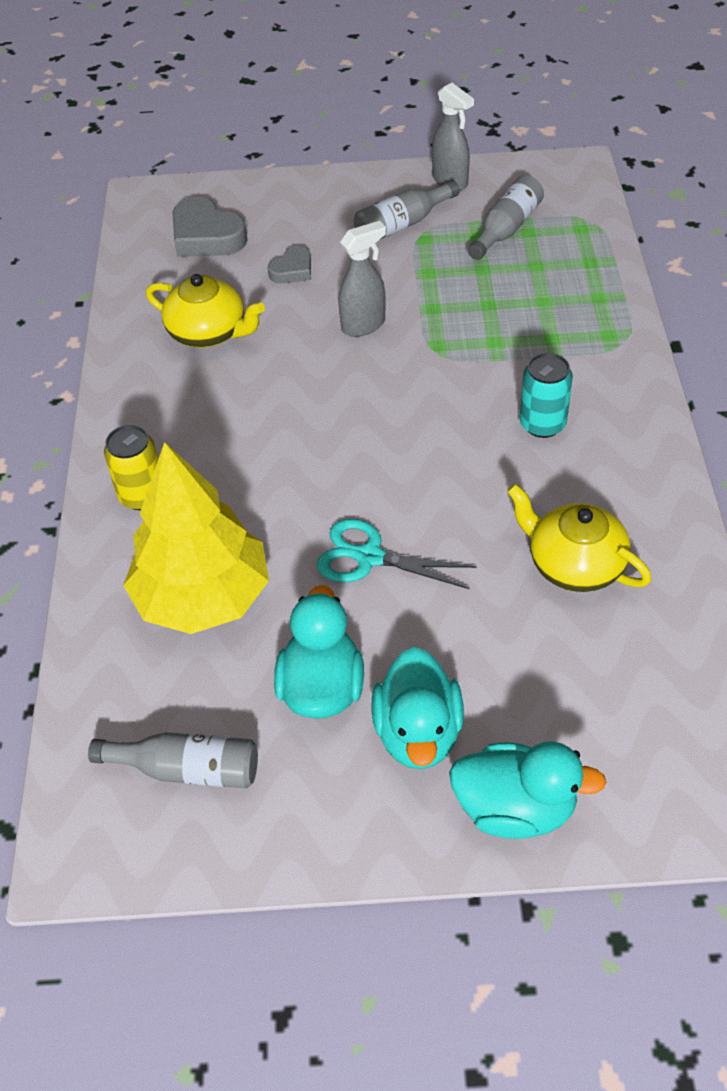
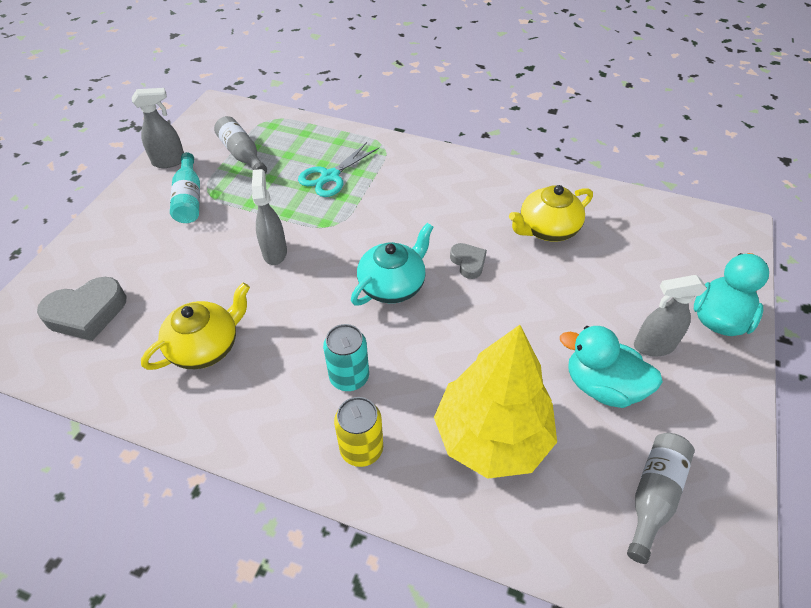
camera: 70 degrees left, 0 degrees up
(292, 270) = (180, 272): grey heart -> grey heart (468, 262)
(369, 557) = (497, 322): turquoise scissors -> turquoise scissors (330, 176)
(373, 442) = (393, 285): none -> turquoise teapot
(402, 224) = (189, 198): grey bottle -> turquoise bottle
(418, 733) = (653, 346): turquoise duck -> grey spray bottle
(542, 424) = (428, 201): turquoise can -> turquoise can (349, 377)

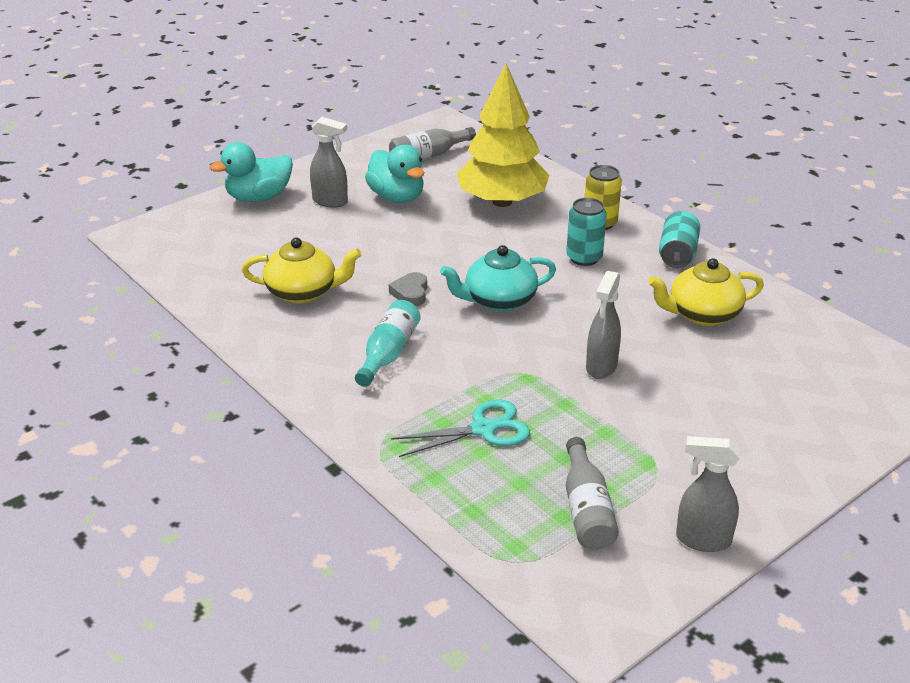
camera: 150 degrees left, 15 degrees down
(87, 313) = (824, 378): grey heart -> none
(189, 198) = (685, 467): turquoise bottle -> turquoise bottle (388, 353)
(253, 431) = (677, 254): none -> turquoise can

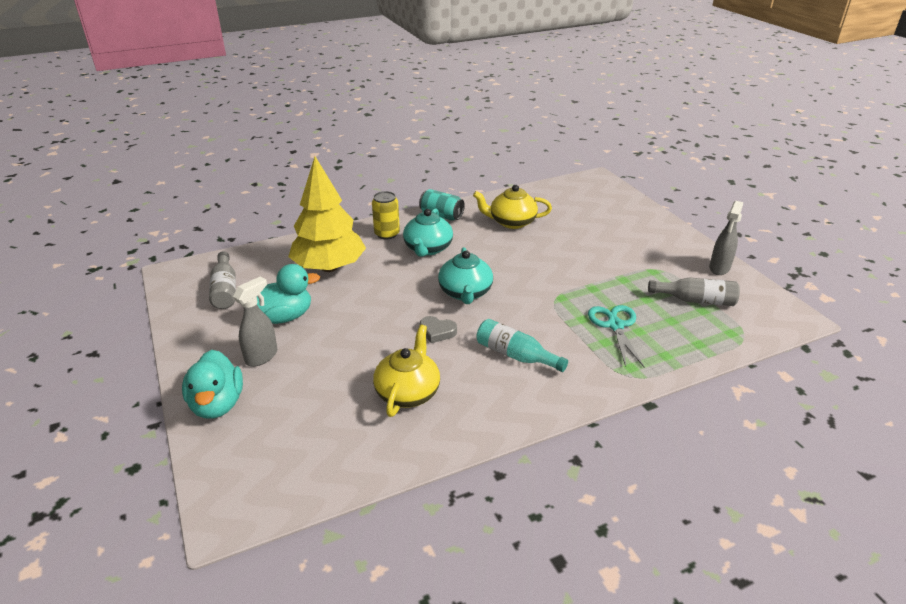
camera: 75 degrees left, 0 degrees up
(584, 258) = (428, 248): turquoise can -> turquoise teapot
(601, 367) = (557, 267): grey spray bottle -> none
(702, 314) = (511, 222): yellow teapot -> yellow teapot turned 90 degrees clockwise

